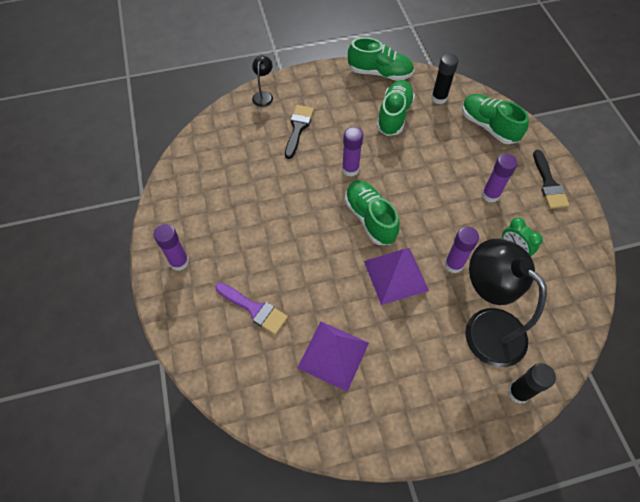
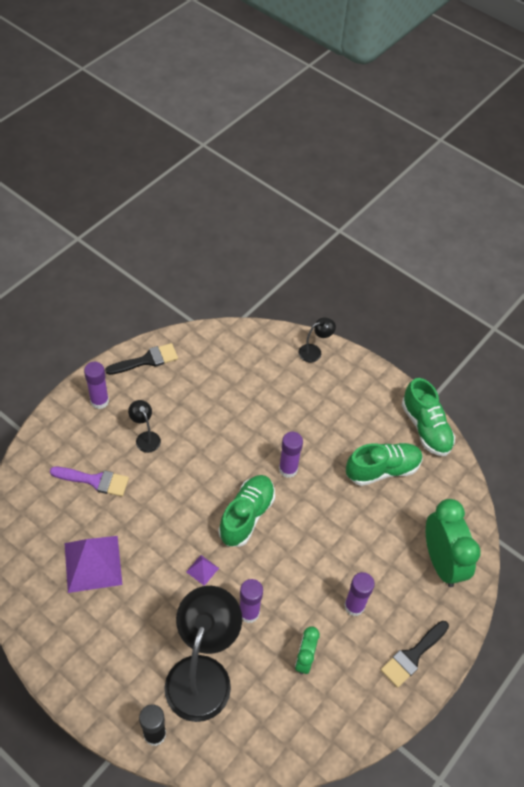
camera: 50 degrees right, 5 degrees down
(244, 247) = (145, 437): none -> black lamp
(254, 309) = (95, 481): purple brush -> purple brush turned 75 degrees counterclockwise
(298, 128) = (300, 400): black brush -> black brush (147, 360)
(395, 275) = (202, 570): purple pyramid -> purple pyramid, size x0.44
(439, 98) = (439, 497): black glue stick -> none
(488, 126) = (441, 562): green shoe -> green clock

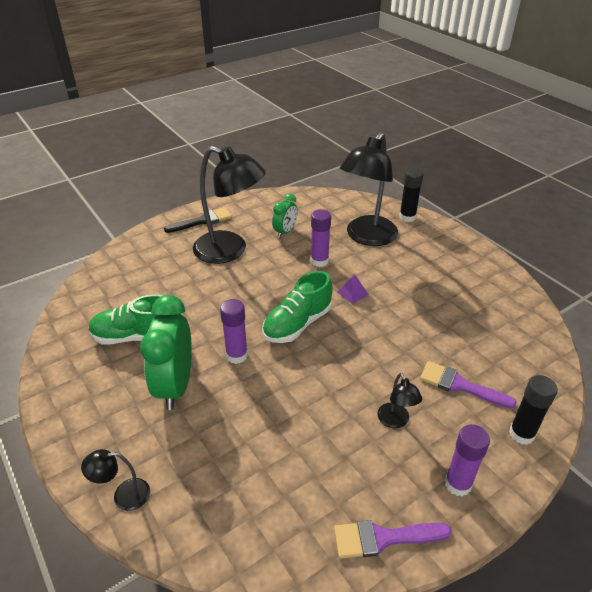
camera: 160 degrees left, 15 degrees down
(49, 447) = (521, 434): none -> black glue stick
(93, 563) = (457, 315): purple pyramid -> none
(147, 360) = (383, 538): black brush -> purple brush
(354, 606) = (230, 251): purple glue stick -> black lamp
(425, 428) = (57, 366): green shoe -> none
(441, 562) = (138, 263): green clock -> green clock (175, 386)

